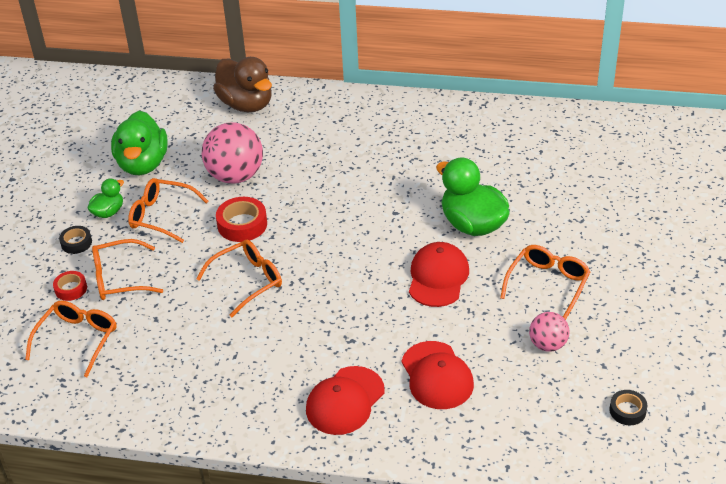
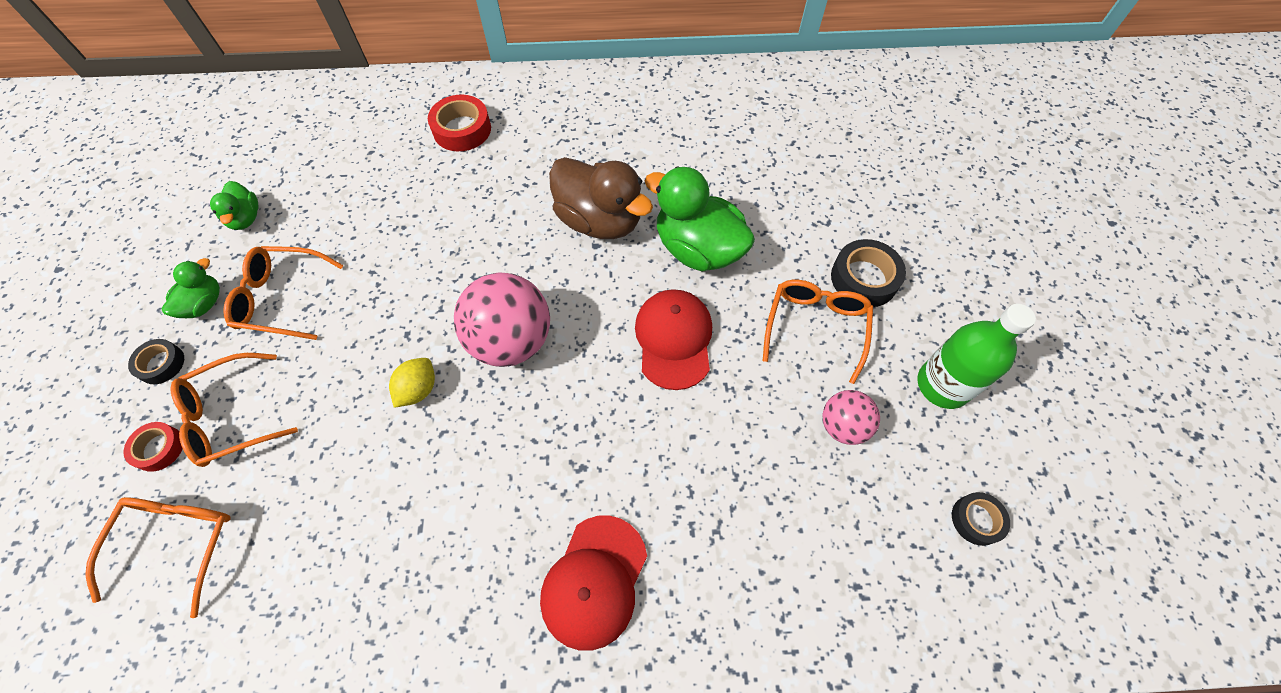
camera: 15 degrees left, 20 degrees up
(143, 164) = (245, 218): green duck -> green duck, size x0.52
(235, 176) = (375, 219): pink ball -> pink ball (511, 341)
(242, 224) = (396, 295): red tape -> red tape (462, 129)
(246, 104) = (374, 109): brown duck -> brown duck (599, 221)
(247, 281) = (418, 389): orange glasses -> yellow lemon
(437, 376) = (712, 508): red cap -> none
(597, 259) = (864, 278): none -> black tape
(633, 332) = (942, 385): none -> green bottle

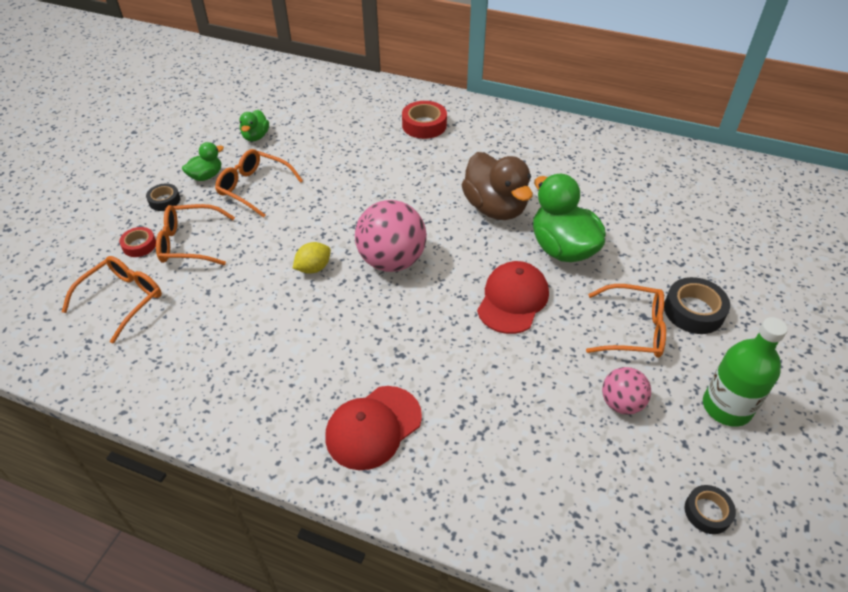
camera: 25 degrees right, 15 degrees down
(815, 327) = (633, 330): orange glasses -> orange glasses turned 60 degrees clockwise

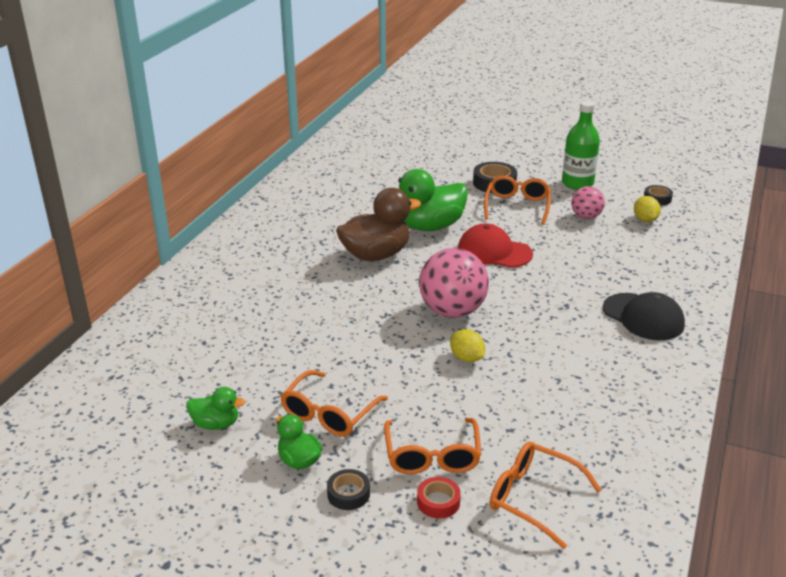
camera: 90 degrees left, 15 degrees down
(373, 427) = (643, 317): red cap -> black cap
(424, 125) = (226, 293): red tape -> none
(628, 479) = (645, 220): none -> yellow lemon

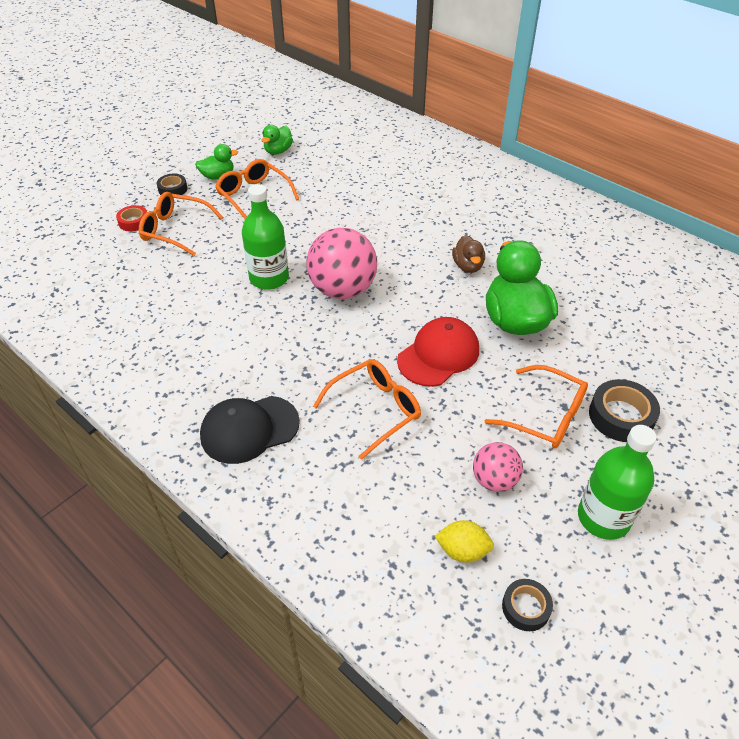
camera: 110 degrees right, 15 degrees up
(376, 255) = (468, 266): brown duck -> brown duck, size x0.52
(466, 358) = (269, 278): yellow lemon -> green bottle
(533, 498) = (98, 263): orange glasses -> orange glasses (375, 410)

